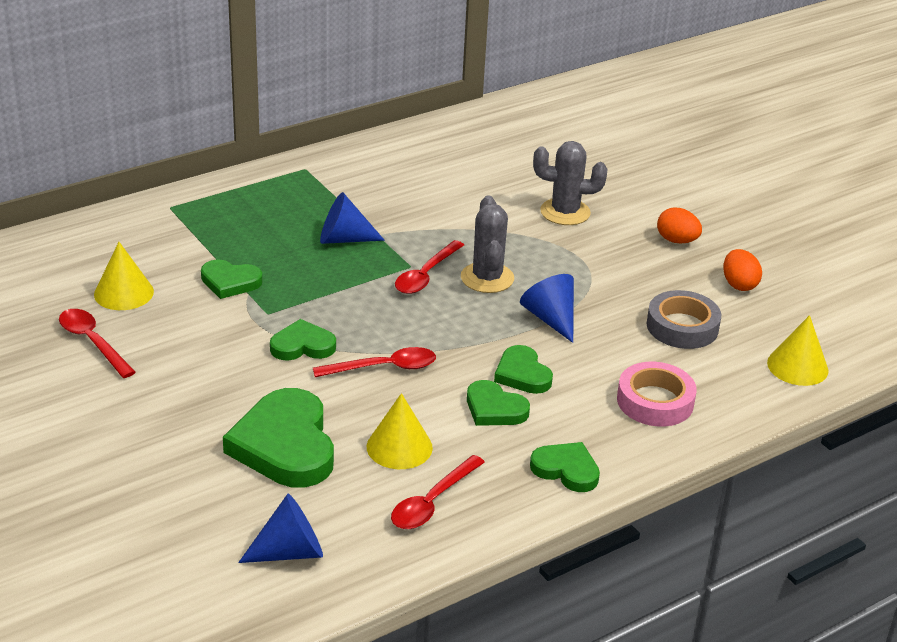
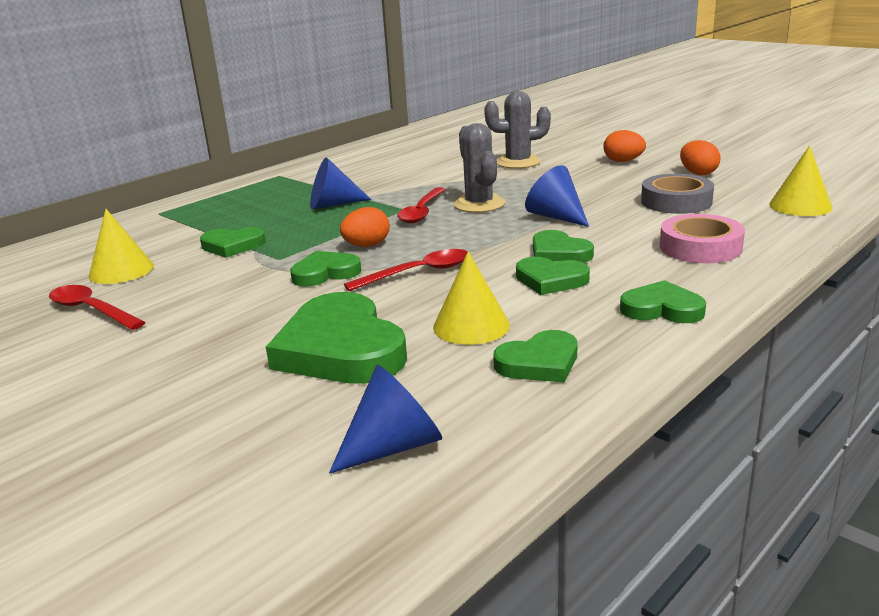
camera: 10 degrees left, 10 degrees down
(353, 315) = (367, 245): none -> orange egg
(432, 502) = (539, 363): red spoon -> green heart

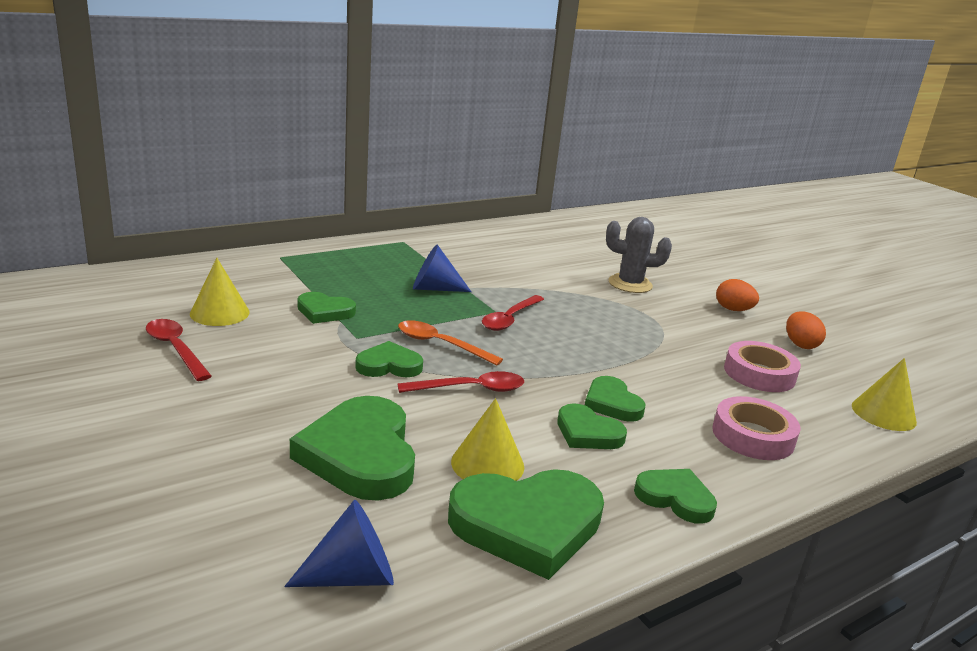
camera: 10 degrees right, 0 degrees up
(367, 245) = (441, 344): orange egg -> orange spoon
(479, 204) = (567, 325): grey cactus -> none
(539, 363) = (527, 525): green heart -> green heart, size x1.80
(556, 216) = (632, 359): blue cone -> none
(676, 201) = (759, 373): grey tape -> pink tape

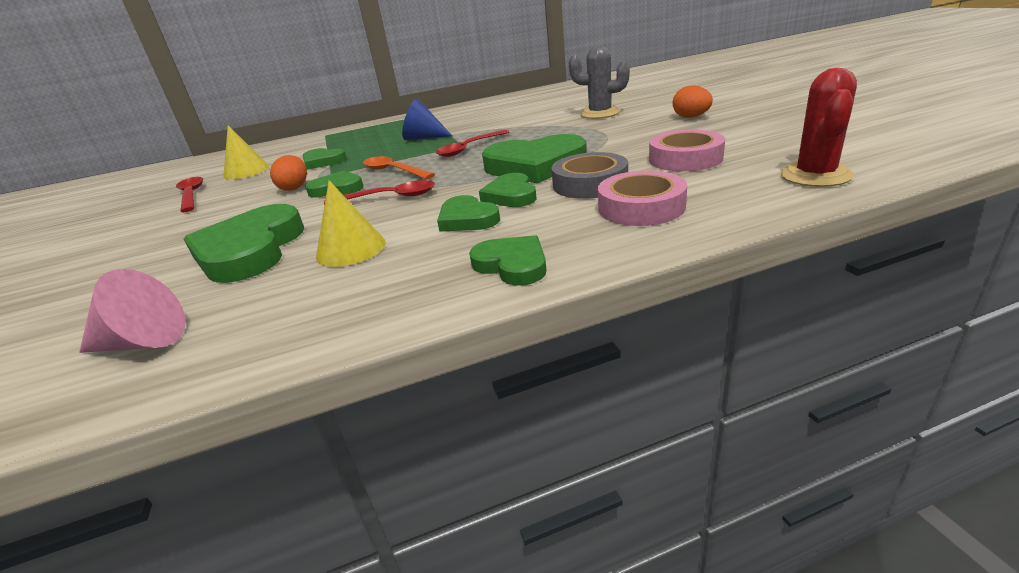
camera: 20 degrees right, 5 degrees up
(353, 576) = (143, 342): blue cone -> pink cone
(527, 525) = (340, 295): green heart -> green heart (535, 165)
(685, 397) = (590, 183): none -> grey tape
(800, 345) = (748, 133): orange egg -> orange egg (295, 188)
(883, 413) = (815, 175): yellow cone -> red cactus

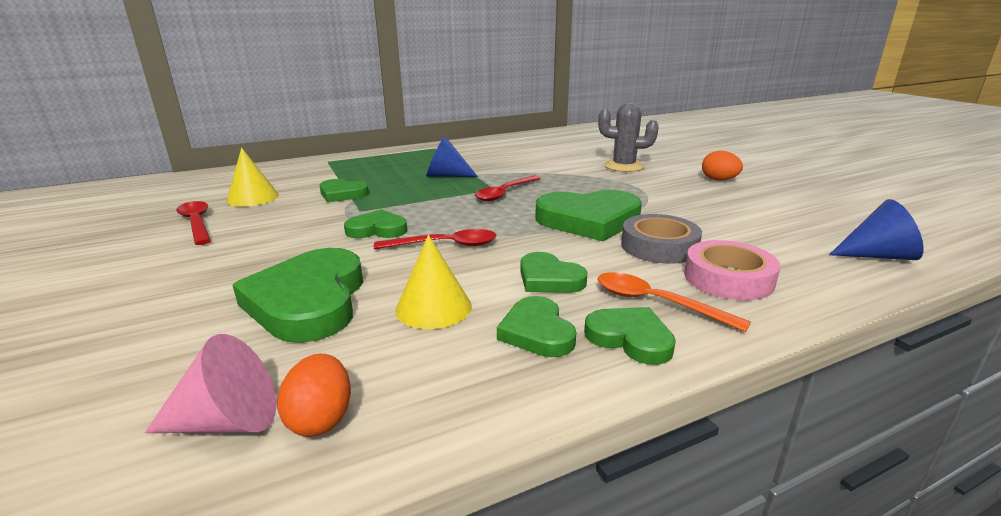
camera: 10 degrees left, 5 degrees down
(295, 188) = (324, 224): orange egg -> orange egg (321, 419)
(393, 171) = (433, 213): orange spoon -> orange spoon (656, 303)
(511, 195) = (582, 253): green heart -> green heart (537, 332)
(685, 159) = (740, 226): pink tape -> none
(815, 175) = (877, 256): red cactus -> blue cone

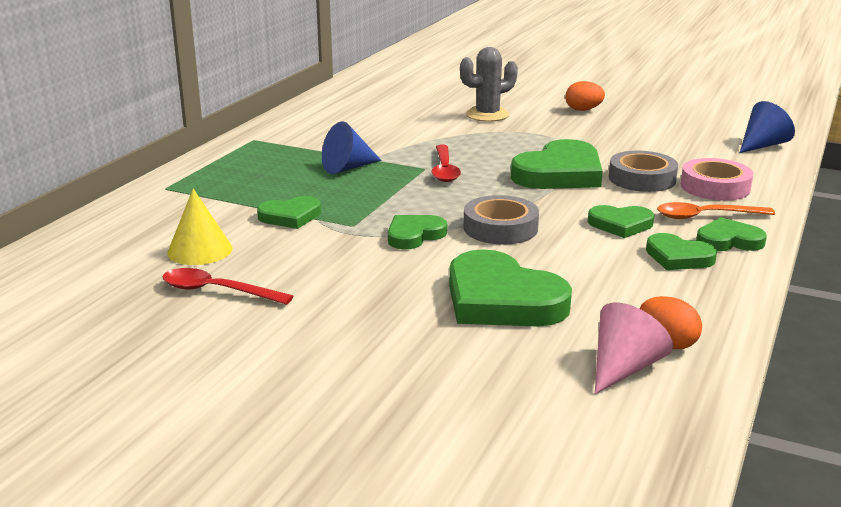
camera: 40 degrees left, 0 degrees up
(433, 307) = (592, 269): yellow cone -> none
(445, 245) = (500, 228): red spoon -> grey tape

